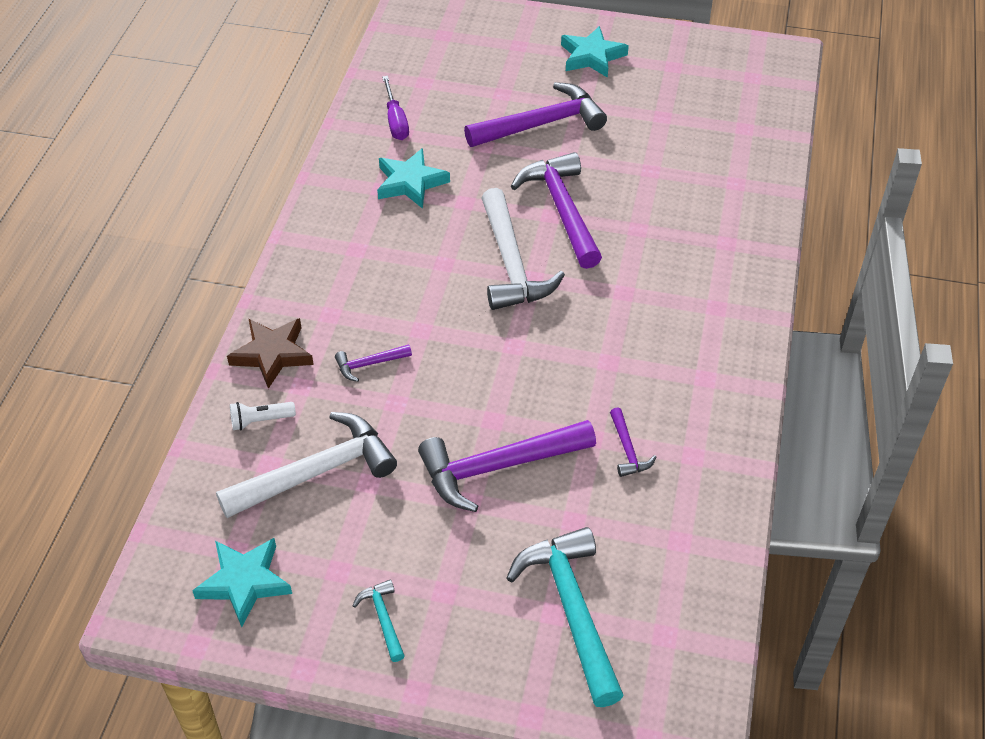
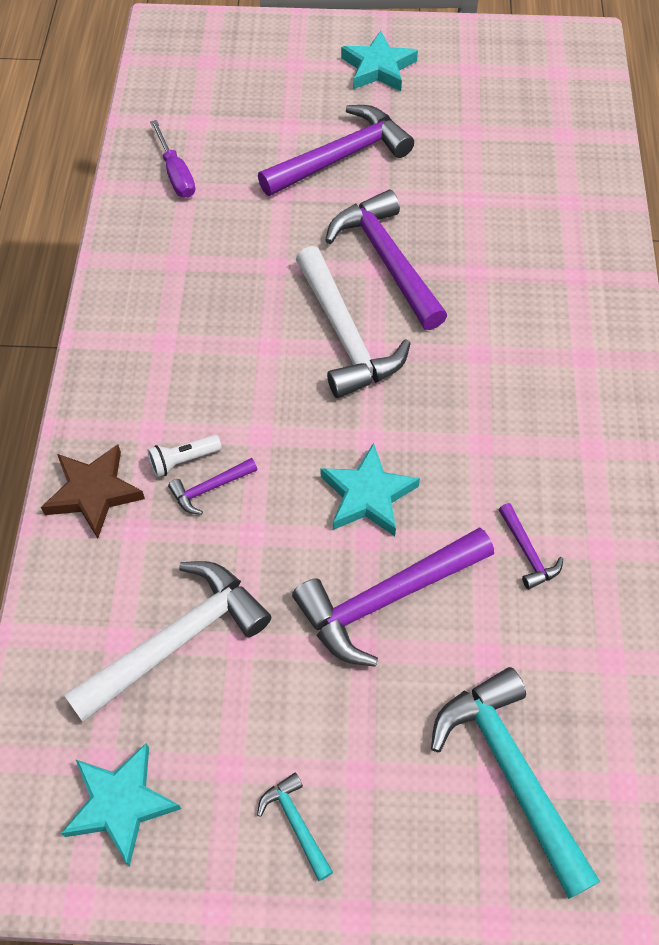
camera: 10 degrees left, 10 degrees up
(260, 421) = (97, 582): white flashlight -> white flashlight (183, 460)
(410, 183) = (209, 249): turquoise star -> turquoise star (368, 495)

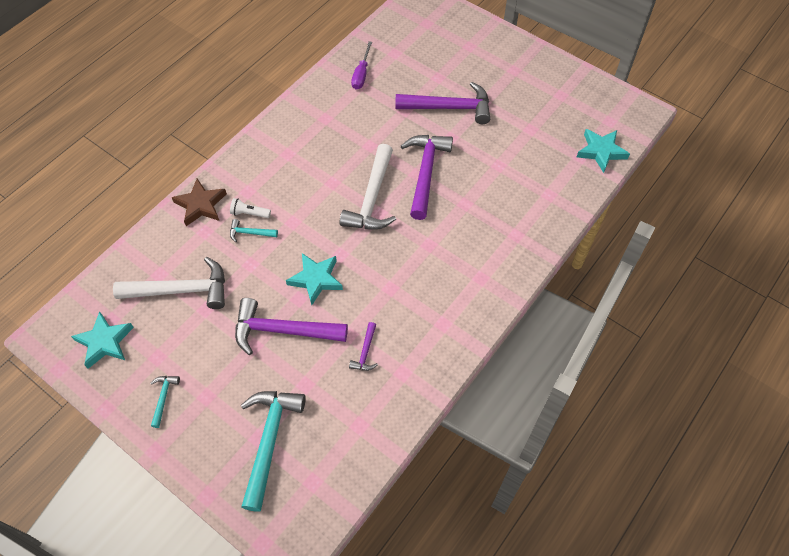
camera: 35 degrees right, 0 degrees up
(209, 488) = (250, 233): purple hammer -> turquoise hammer
(378, 68) = (511, 70): turquoise star -> turquoise star (601, 151)

